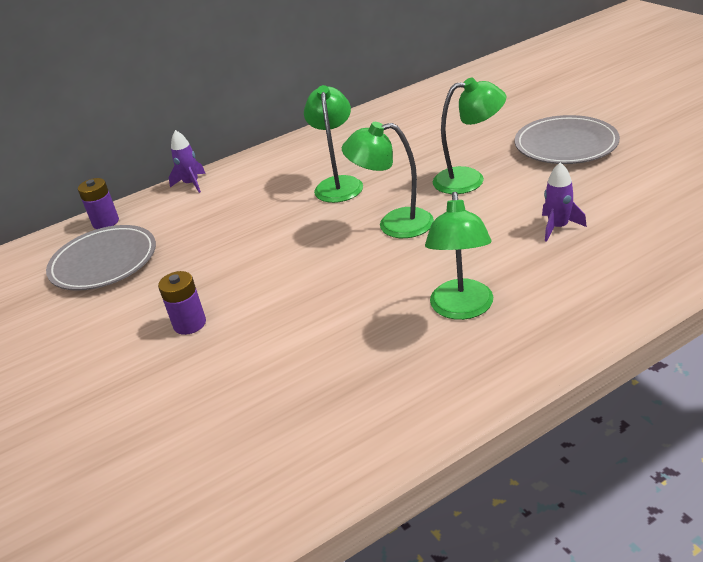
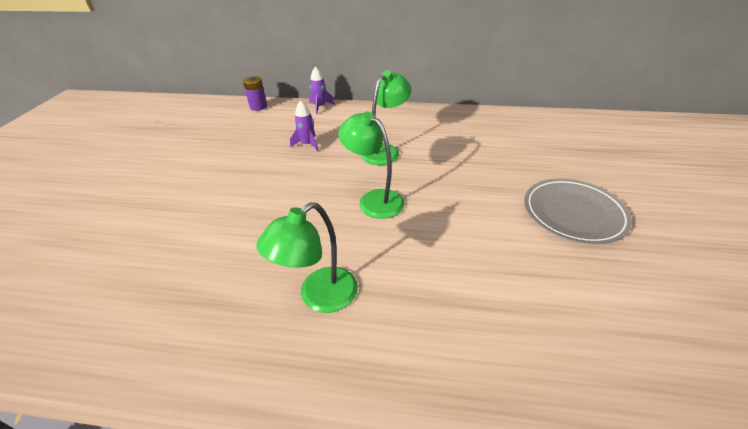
camera: 35 degrees right, 5 degrees up
(104, 262) = (225, 128): grey plate -> none
(189, 324) = (198, 190): purple battery -> none
(469, 179) = (464, 197): green lamp -> none
(558, 227) = (473, 281): purple rocket -> purple rocket (307, 144)

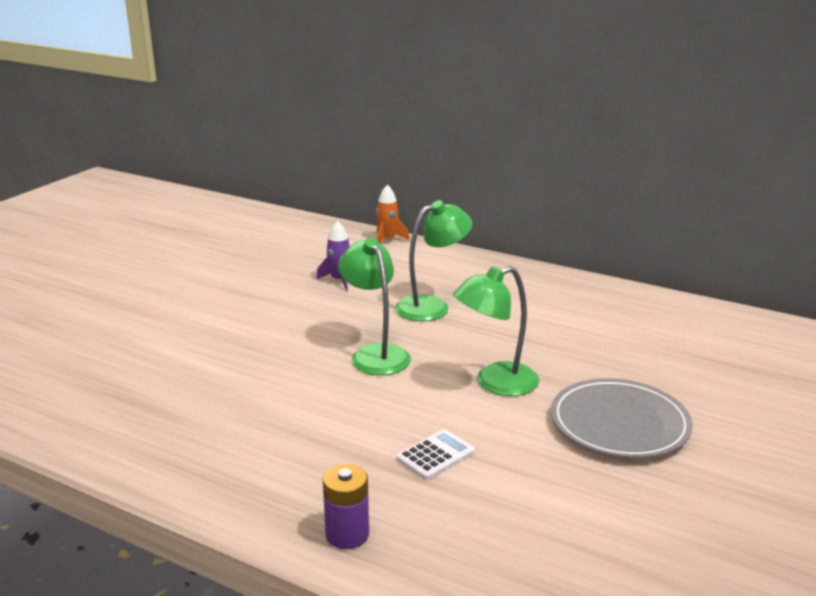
camera: 20 degrees right, 15 degrees down
(258, 107) = (308, 226): purple battery -> purple battery (347, 534)
(319, 297) = (247, 425): green lamp -> green lamp (495, 383)
(320, 107) = (387, 240): purple rocket -> orange rocket
(481, 280) = (435, 455): none -> white calculator

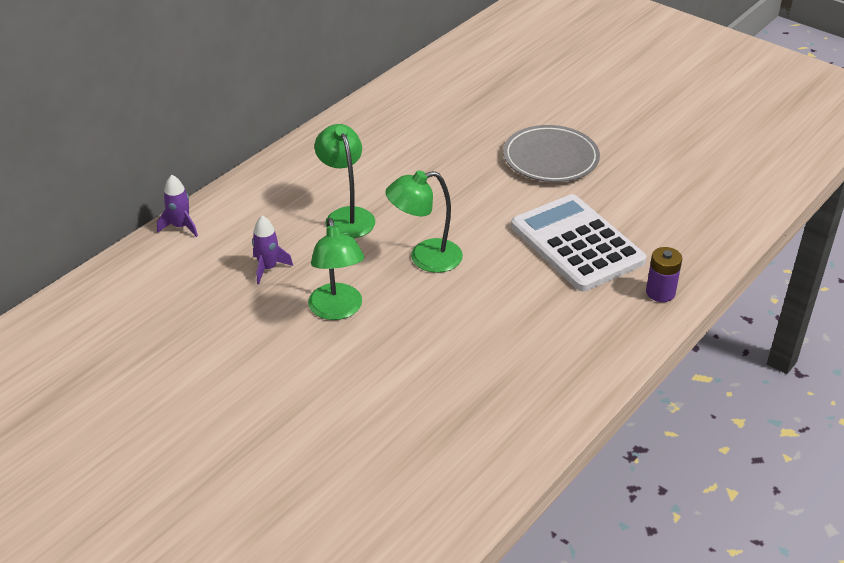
camera: 80 degrees left, 15 degrees up
(387, 240) = (180, 226): orange rocket -> purple rocket
(435, 455) = (577, 244): white calculator -> white calculator, size x2.45
(495, 383) = (486, 202): green lamp -> green lamp (337, 310)

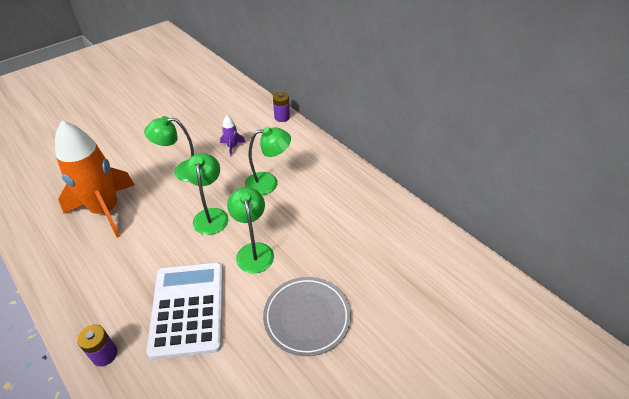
camera: 100 degrees right, 5 degrees up
(180, 226) = (282, 117): purple rocket -> purple battery
(445, 372) = (105, 210): none -> orange rocket
(475, 209) = (253, 251): none -> green lamp
(577, 244) = (188, 309): white calculator -> white calculator turned 75 degrees counterclockwise

